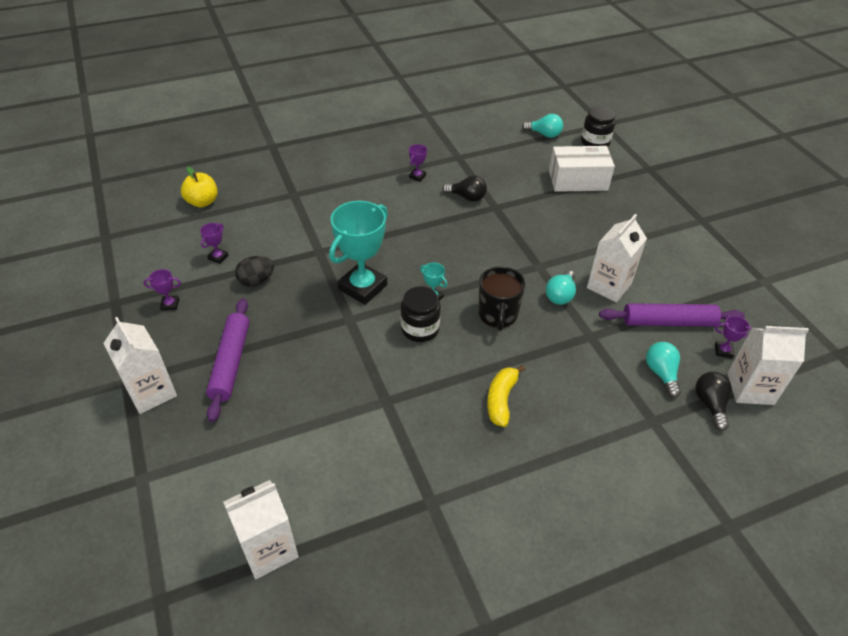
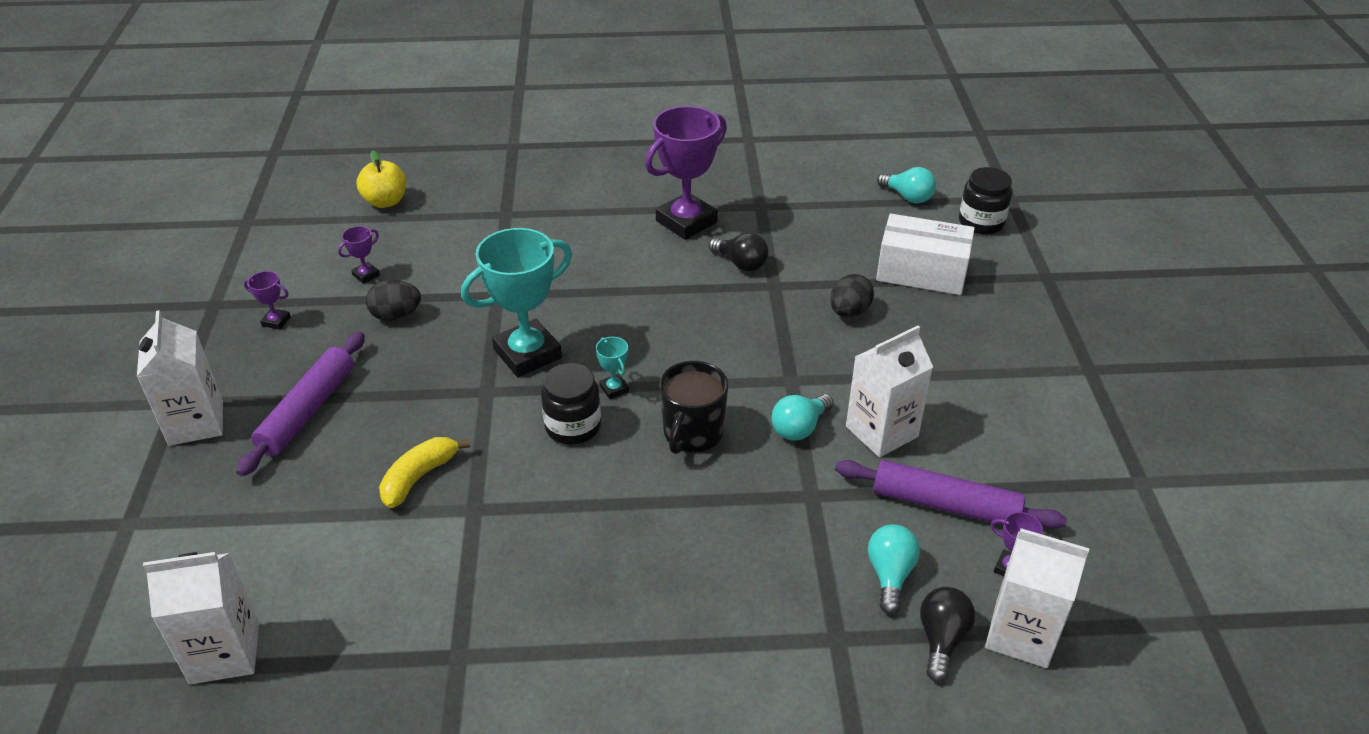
camera: 20 degrees right, 5 degrees down
(417, 176) = (686, 222): purple trophy -> purple trophy, size x2.37
(501, 400) = (630, 549): yellow banana -> yellow banana (419, 477)
(549, 215) = (849, 312): none -> black egg

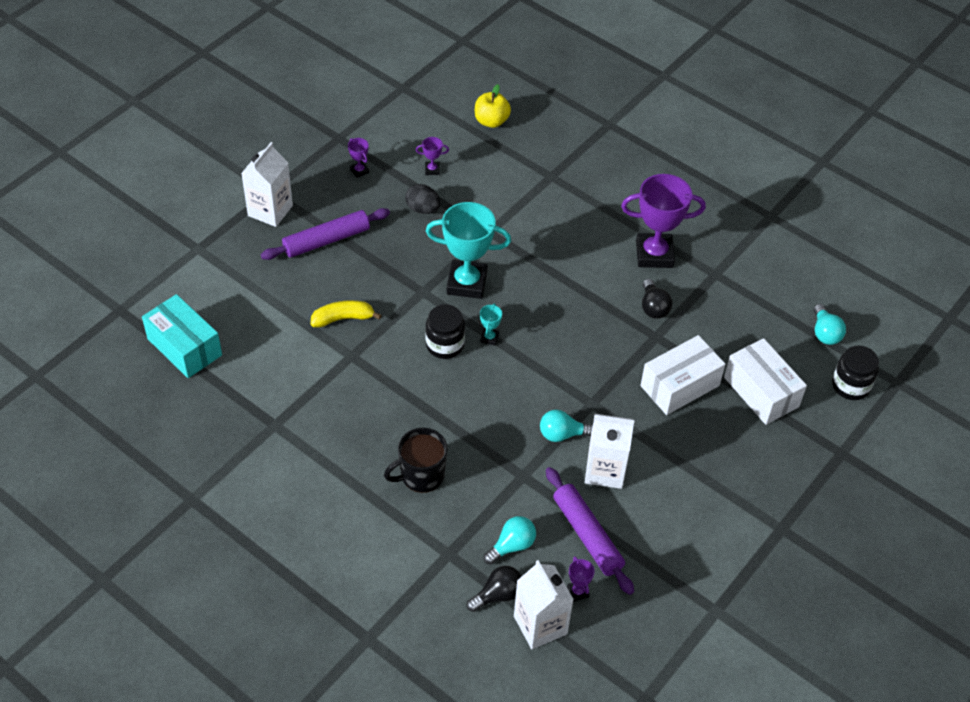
camera: 40 degrees right, 10 degrees up
(225, 653) = (184, 347): white carton -> turquoise box
(692, 433) = (501, 394): black mug -> black mug (421, 475)
(849, 312) = (680, 386): black egg -> white box

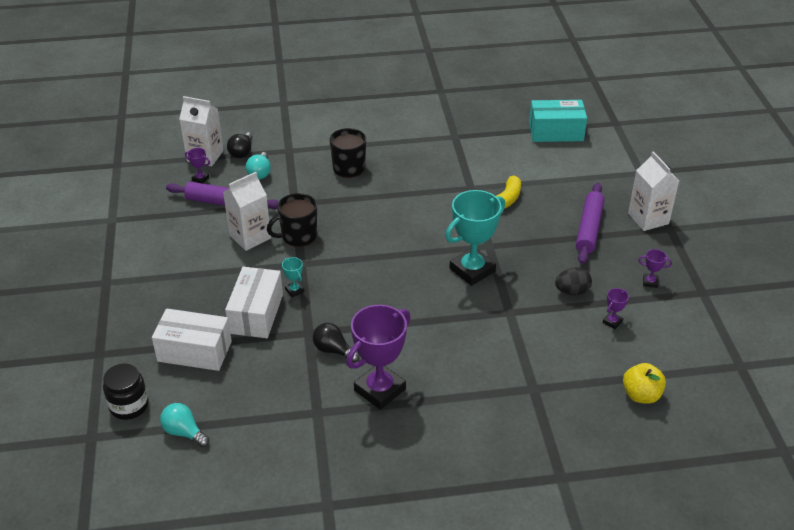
camera: 135 degrees right, 10 degrees down
(445, 345) = (430, 229): black jar -> none
(489, 338) = (411, 251): turquoise trophy -> turquoise trophy (294, 290)
(562, 434) = (298, 236): turquoise light bulb -> black mug

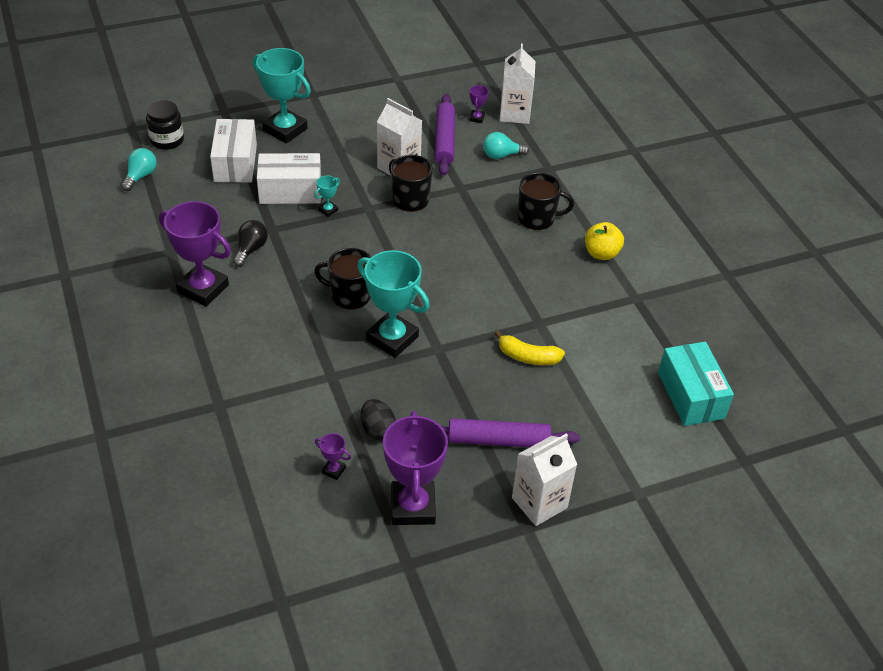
camera: 75 degrees right, 5 degrees up
(156, 308) = (285, 130): none -> turquoise trophy
(242, 152) = (531, 137): black light bulb -> none
(414, 289) = (349, 295): none -> black mug
(641, 395) = (220, 501): yellow apple -> yellow apple (601, 253)
(650, 282) = (413, 507): purple trophy -> purple trophy, size x2.37

